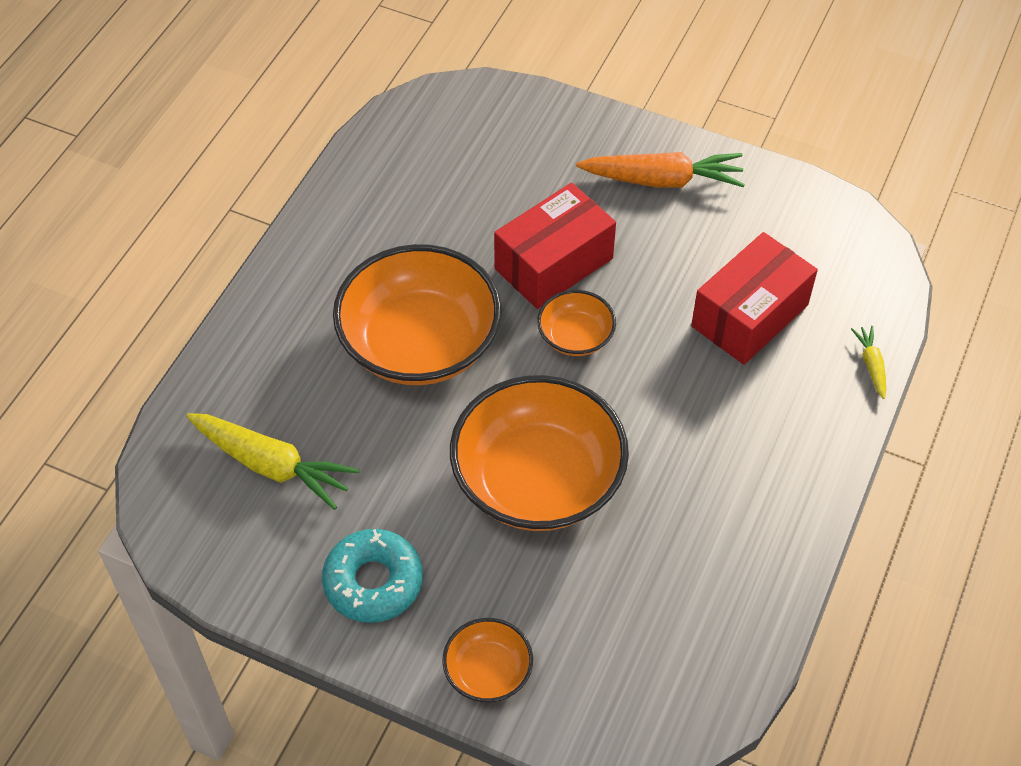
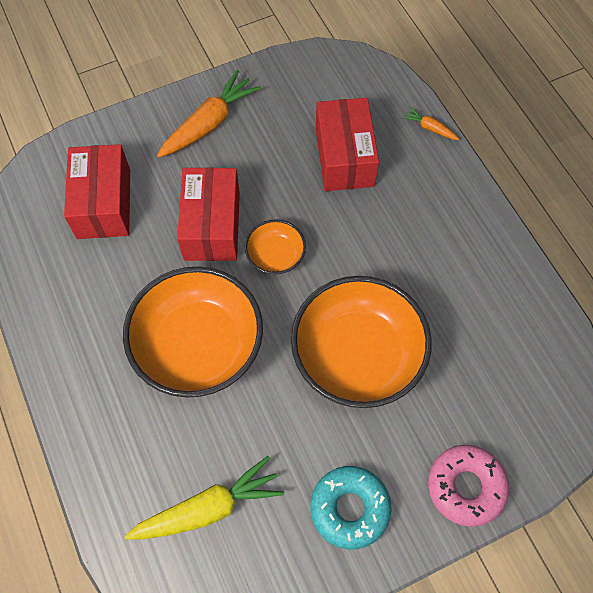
camera: 50 degrees left, 10 degrees up
(488, 671) = (466, 487): orange bowl -> pink donut
(489, 166) = (104, 203): none -> red box
(871, 365) = (429, 128): yellow carrot -> orange carrot

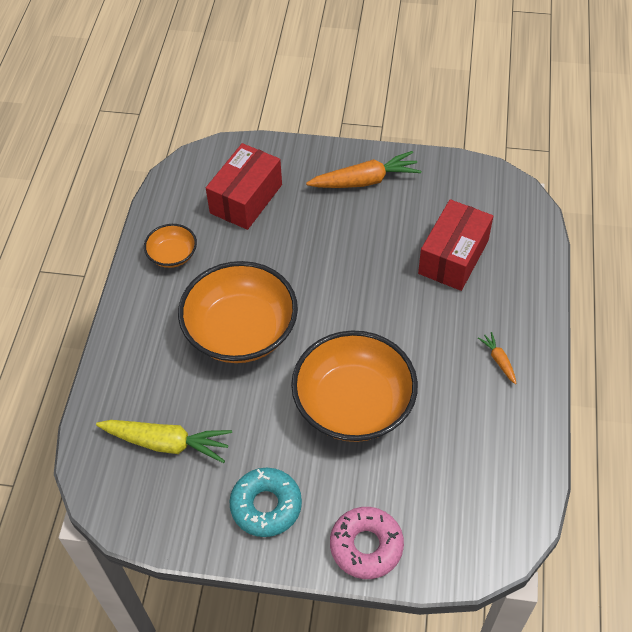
camera: 35 degrees right, 10 degrees down
(212, 226) = (312, 254): red box -> none
(275, 255) = (344, 300): orange bowl -> orange bowl (172, 255)
(429, 128) = (542, 270): orange carrot -> orange carrot (498, 360)

